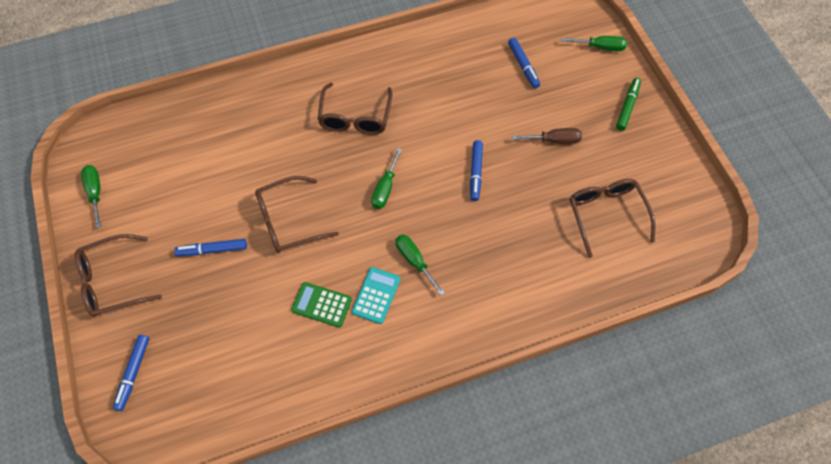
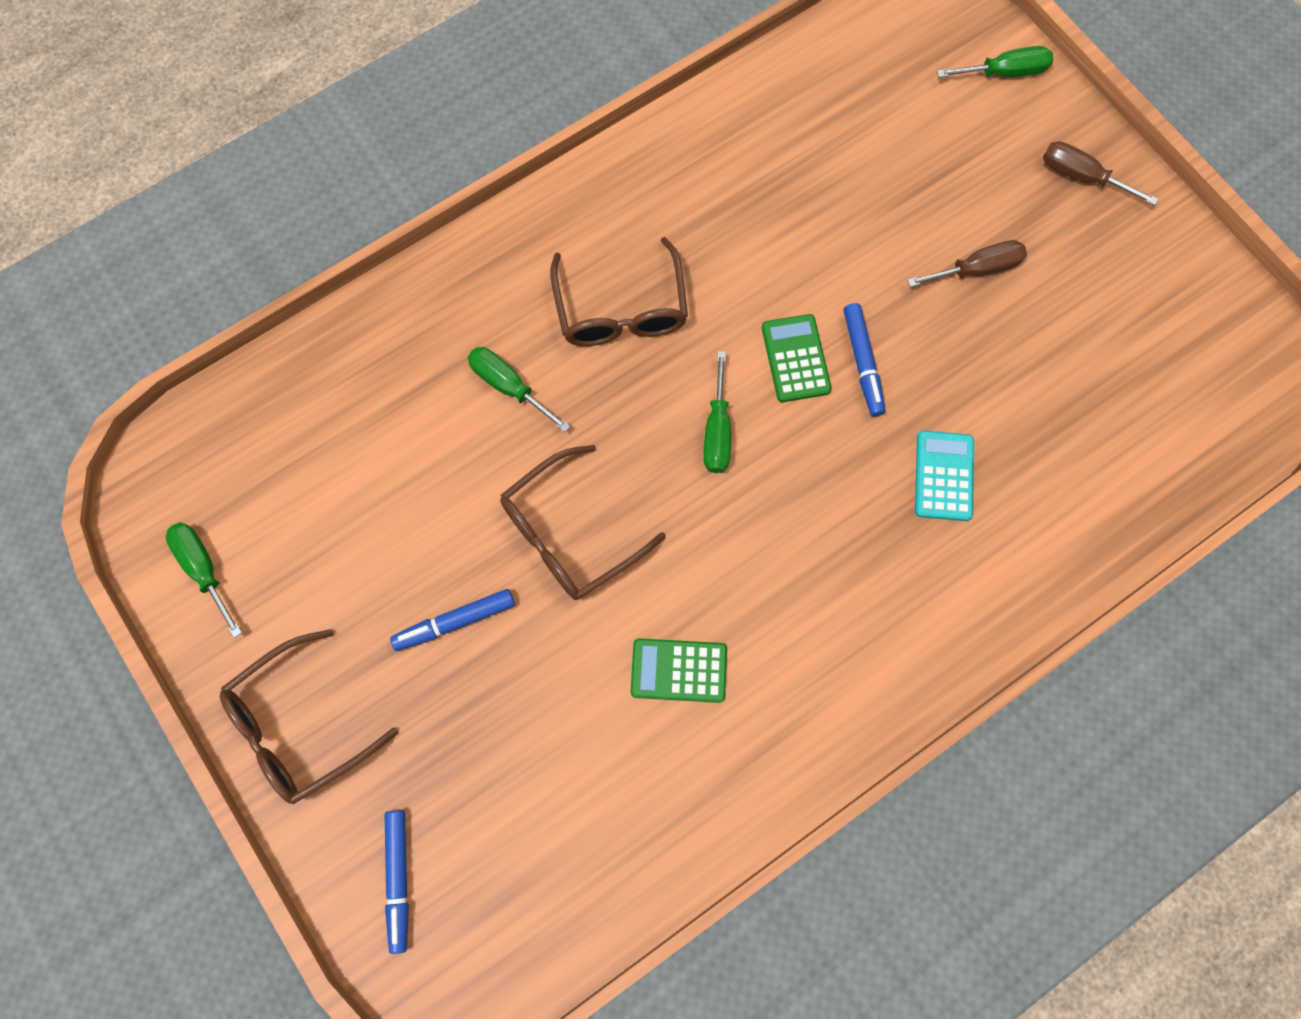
camera: 15 degrees left, 10 degrees up
(376, 295) = (765, 629): turquoise calculator -> turquoise calculator (943, 476)
(414, 261) = (809, 550): green screwdriver -> green screwdriver (508, 386)
(440, 162) = (795, 359): none -> green calculator
(523, 65) = (882, 139): blue marker -> none
(606, 215) = (1101, 385): brown glasses -> none
(627, 107) = (1081, 176): green marker -> brown screwdriver

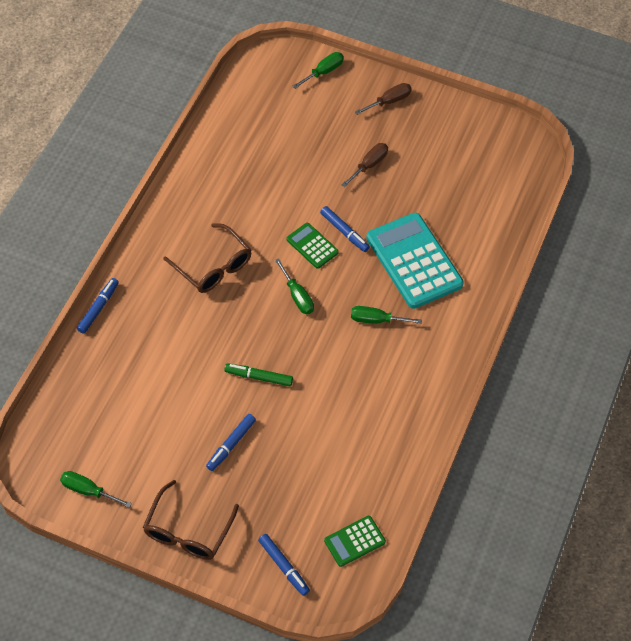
camera: 35 degrees left, 15 degrees down
(409, 283) = (98, 308): none -> blue marker
(508, 386) = (182, 329): green screwdriver -> green screwdriver (376, 320)
(569, 534) = (259, 377): brown glasses -> green marker
(678, 671) = (351, 407): green calculator -> green calculator (354, 541)
(943, 476) = (414, 261): turquoise calculator -> turquoise calculator, size x2.03
(1081, 176) = (389, 101): brown screwdriver -> brown screwdriver turned 150 degrees clockwise

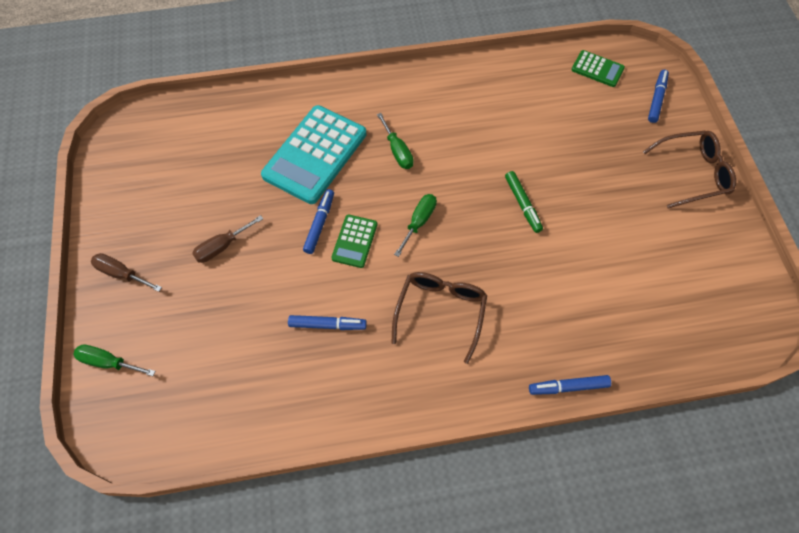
camera: 120 degrees left, 5 degrees up
(88, 490) = (734, 266): green screwdriver -> none
(231, 444) = (598, 187): blue marker -> blue marker (327, 325)
(369, 165) = (222, 246): brown screwdriver -> brown screwdriver turned 45 degrees counterclockwise

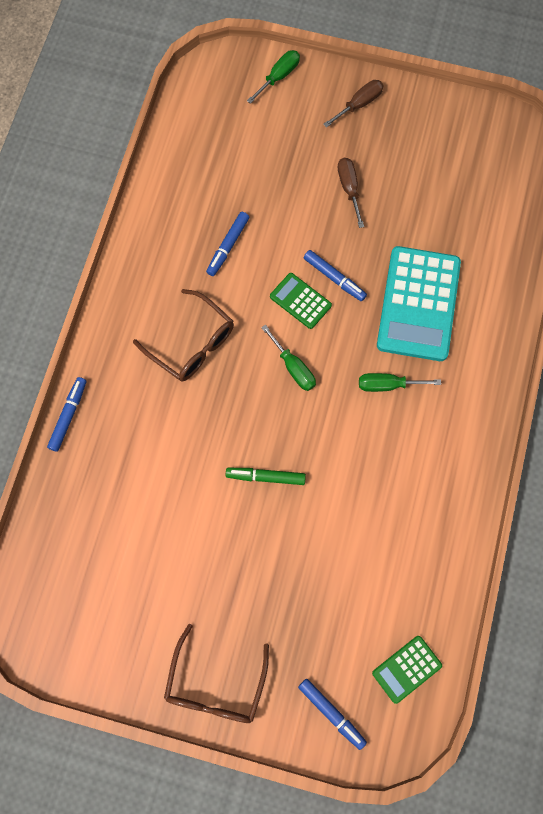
camera: 115 degrees right, 10 degrees up
(315, 155) = (418, 304): turquoise calculator -> turquoise calculator turned 135 degrees counterclockwise

